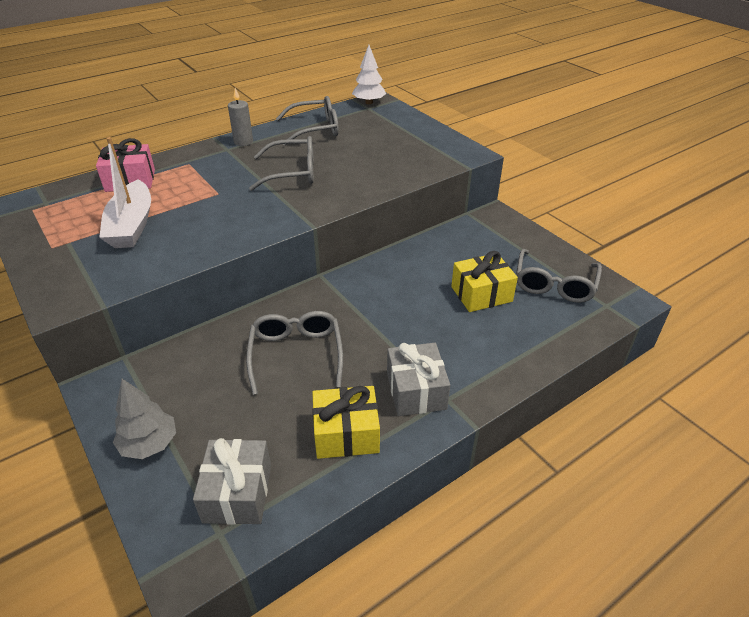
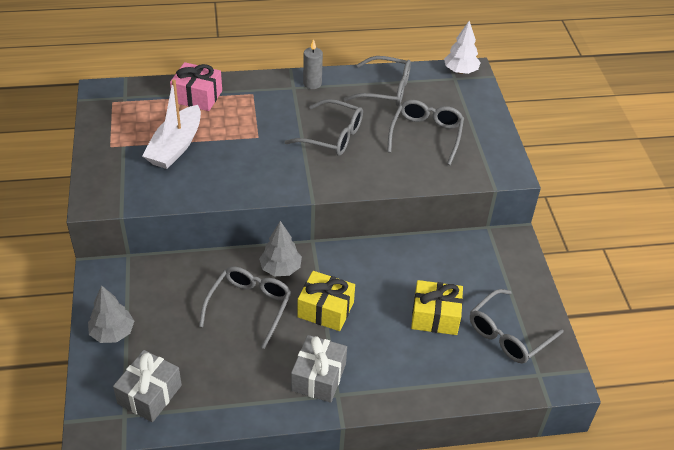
camera: 25 degrees right, 5 degrees up
(305, 308) = (280, 268): none -> grey tree
(346, 434) = (246, 387): yellow gift -> yellow gift (325, 310)
(377, 149) = (426, 135): none -> grey glasses

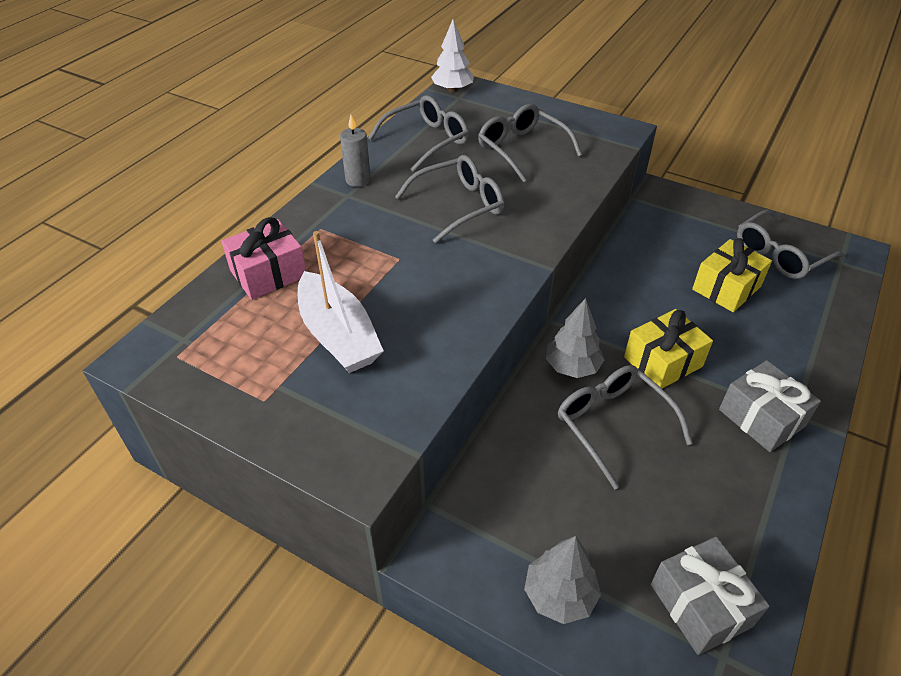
camera: 50 degrees left, 0 degrees up
(508, 334) = (780, 255): grey glasses -> grey glasses turned 60 degrees clockwise

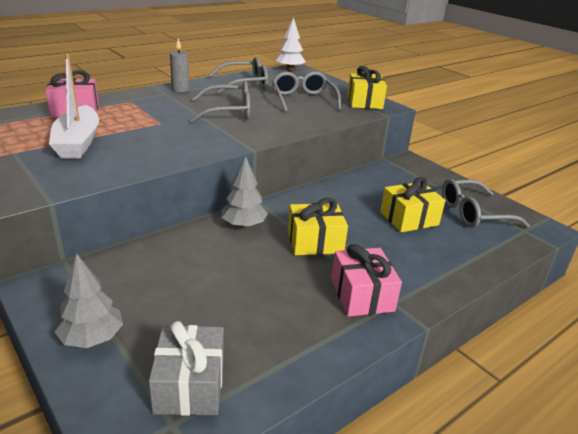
camera: 20 degrees right, 15 degrees down
(593, 129) = (364, 102): none -> yellow gift
(613, 424) = (239, 262): grey glasses -> none
(761, 418) = (362, 295): grey gift -> pink gift

